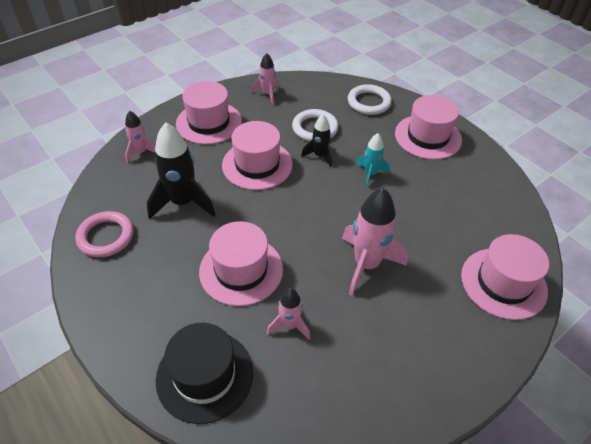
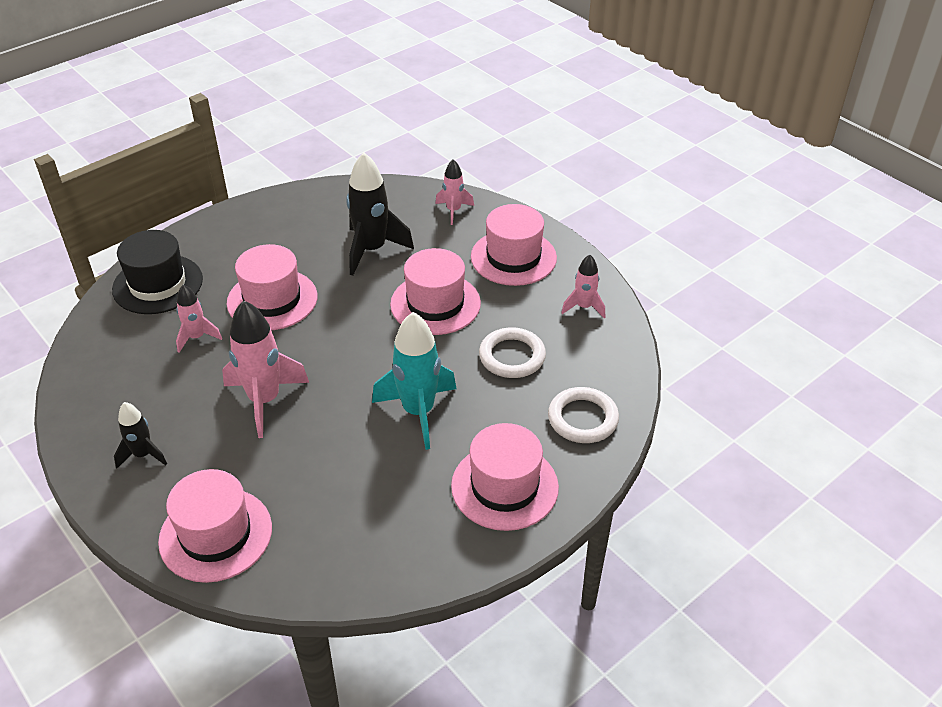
camera: 90 degrees right, 5 degrees down
(106, 236) = (328, 205): pink ring -> none
(319, 156) = (454, 361): black rocket -> black rocket (143, 455)
(370, 174) = (418, 412): turquoise rocket -> turquoise rocket, size x1.80

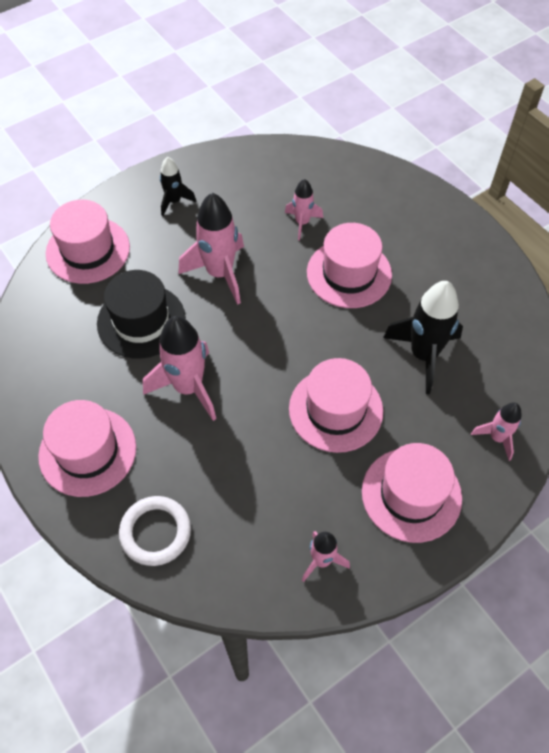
camera: 95 degrees right, 15 degrees up
(158, 284) = (374, 190): black hat -> black hat (141, 321)
(418, 412) = (188, 387): turquoise rocket -> pink rocket
(512, 356) = (251, 475): white ring -> none

